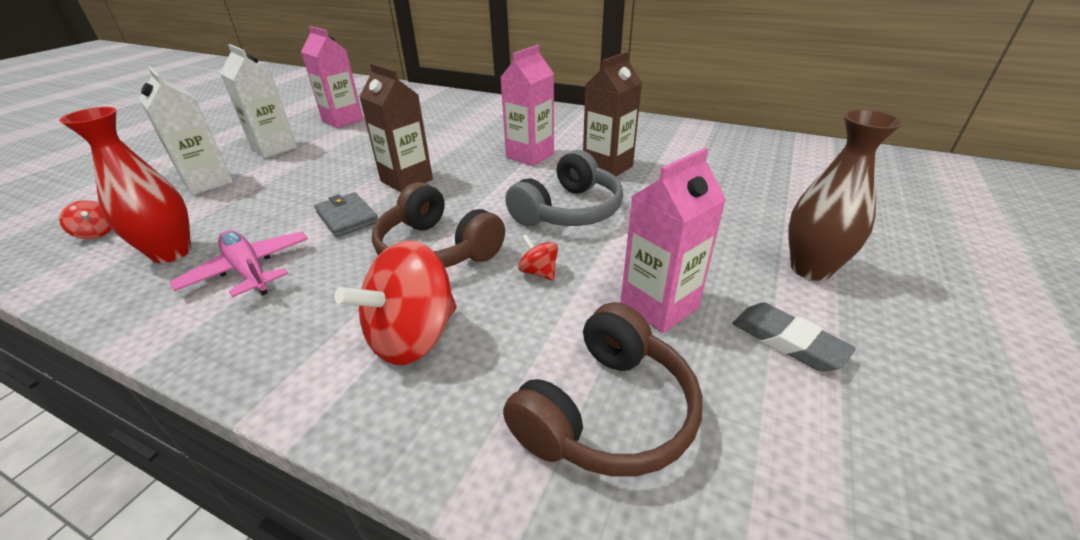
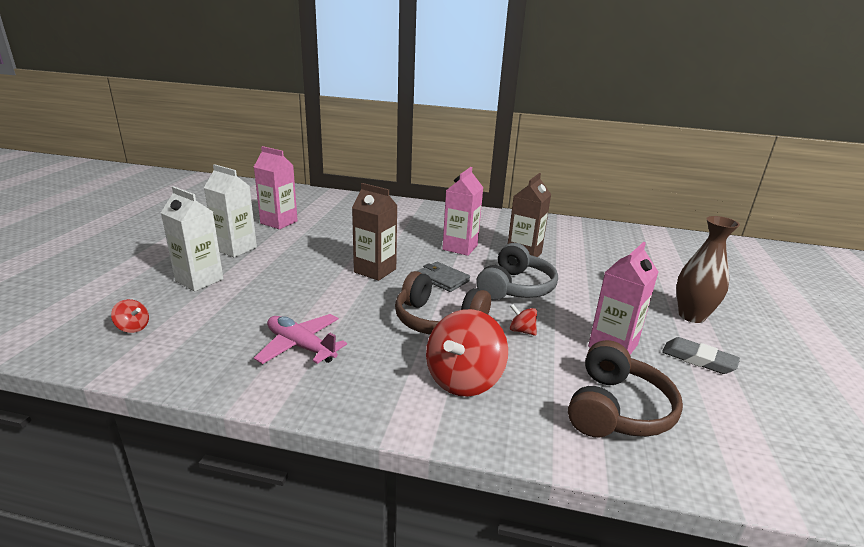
camera: 15 degrees left, 10 degrees down
(172, 253) = (220, 338): red vase -> none
(347, 217) = (348, 302): grey wallet -> grey wallet (442, 279)

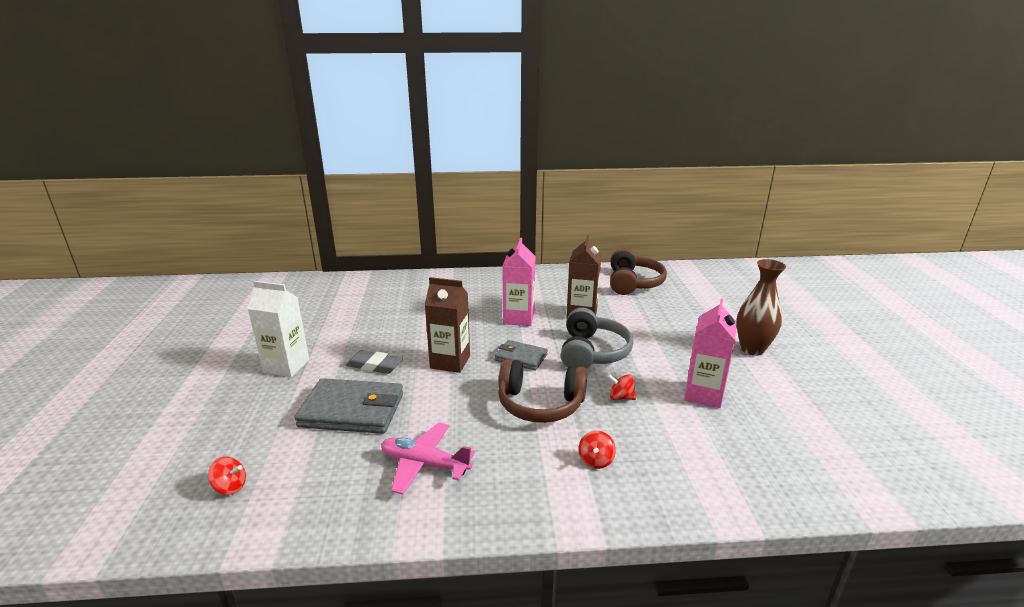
camera: 15 degrees left, 0 degrees up
(199, 280) = (269, 413): white carton -> none
(266, 291) = (352, 410): none -> grey wallet
(279, 222) = (315, 324): pink carton -> none
(463, 379) = (596, 460): red spinning top -> red spinning top, size x0.45
(616, 409) = (735, 456): brown headphones -> brown headphones (633, 283)
(698, 359) = (776, 391): grey eraser -> grey eraser (374, 365)

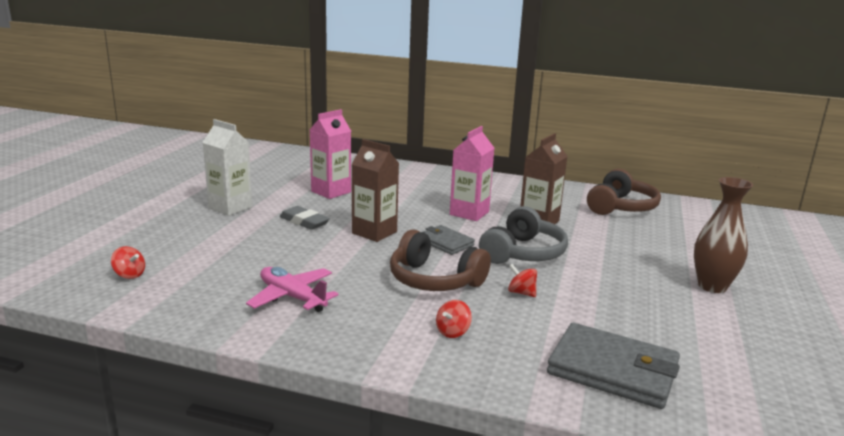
camera: 20 degrees right, 5 degrees down
(352, 410) = (261, 248): grey wallet -> grey wallet (613, 370)
(703, 394) = (616, 310): pink carton -> pink carton (331, 192)

